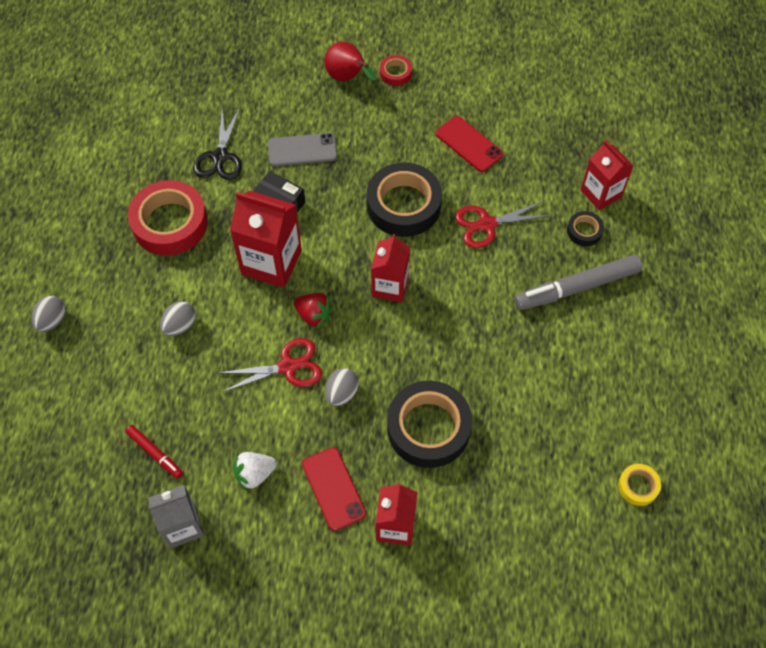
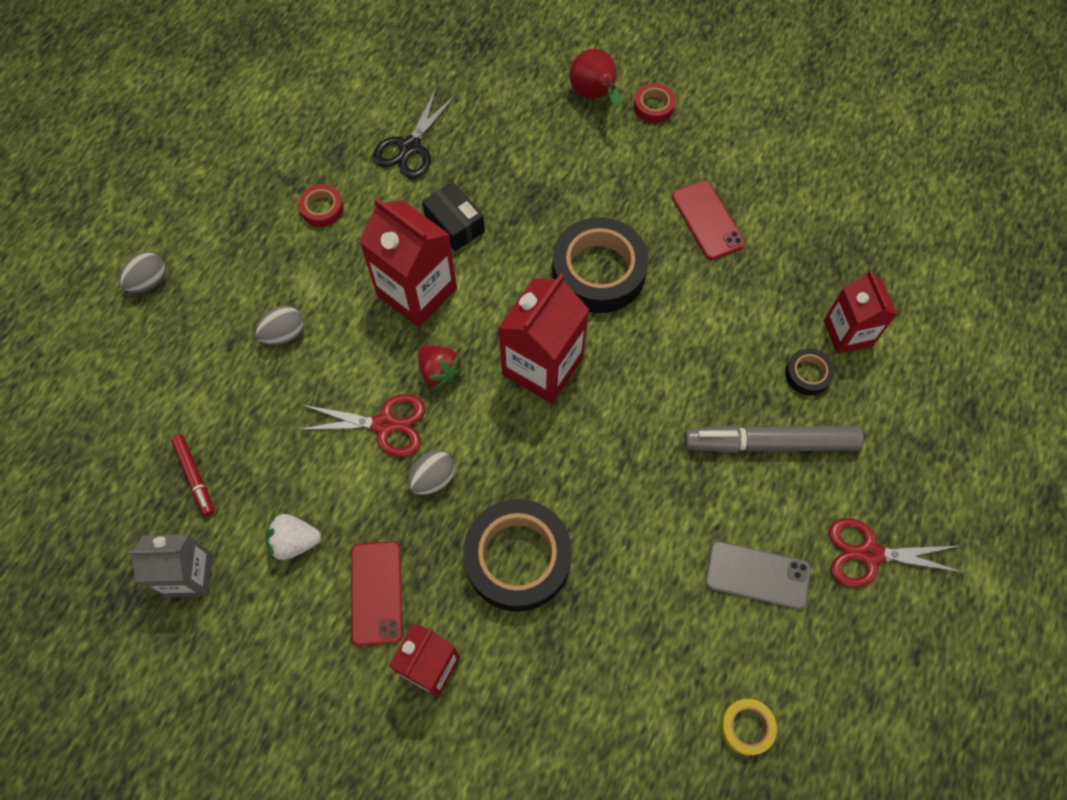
camera: 20 degrees right, 5 degrees up
(170, 223) = (322, 209): red tape -> red tape, size x0.47
(302, 150) = (506, 168): grey phone -> grey phone (757, 575)
(390, 286) = (542, 366): red carton -> red carton, size x1.51
(487, 224) = (690, 327): red scissors -> red scissors (870, 554)

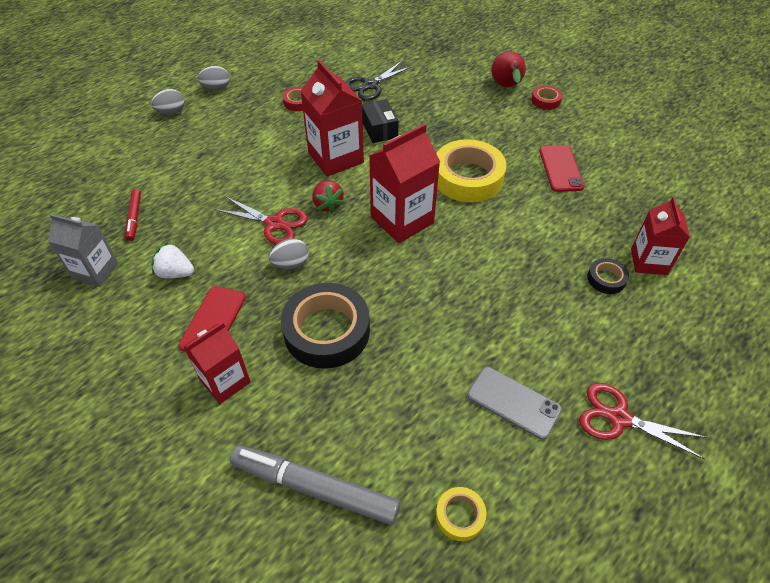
camera: 20 degrees right, 15 degrees down
(284, 334) = (237, 158): grey egg -> grey egg (216, 88)
(598, 271) = (468, 177): black tape -> yellow tape
(770, 443) = (558, 315): grey marker -> grey marker (314, 488)

